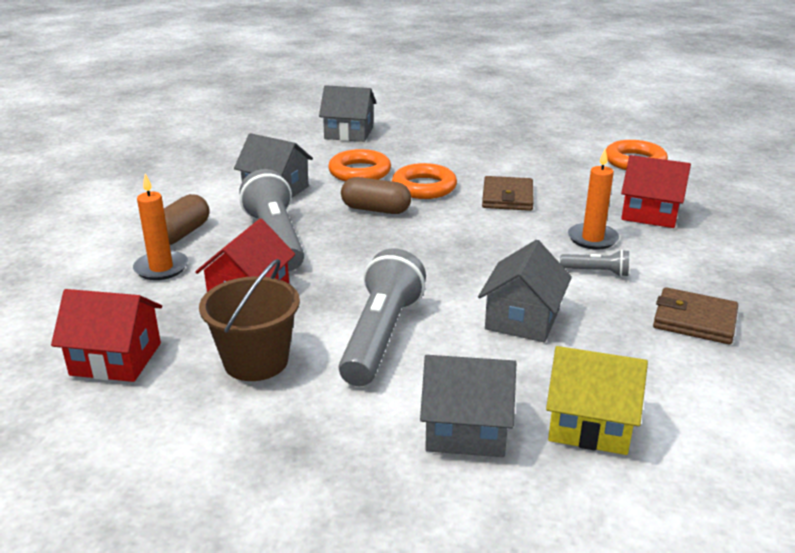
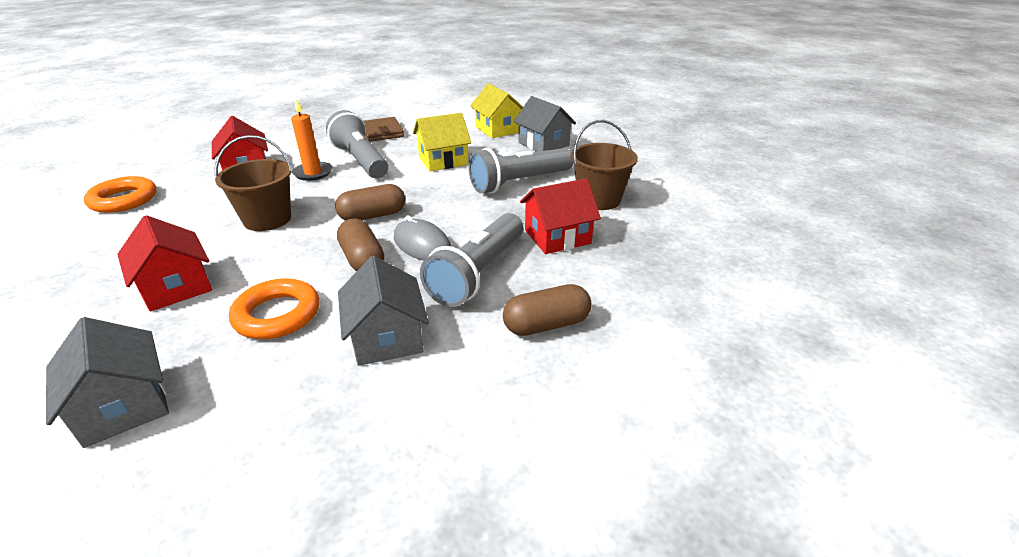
camera: 135 degrees left, 5 degrees up
(116, 359) = (681, 235): red house -> red house (176, 286)
(161, 268) = (598, 292): orange candle -> none
(355, 236) = (422, 245): none -> grey mouse
(424, 187) = (283, 261): orange ring -> none
(441, 235) = (373, 216): none -> brown capsule
(507, 197) = (267, 219): brown wallet -> brown bucket
(522, 319) = (443, 161): grey house -> yellow house
(596, 272) = (360, 160): grey flashlight -> grey flashlight, size x2.13

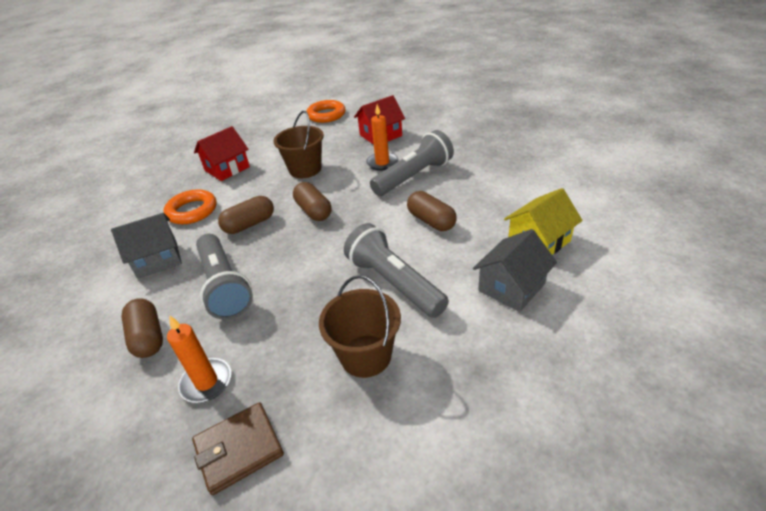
camera: 85 degrees right, 5 degrees up
(124, 406) = (132, 193): grey house -> none
(382, 132) = (484, 169): brown wallet -> brown wallet (239, 449)
(422, 245) = (269, 247): grey mouse -> none
(443, 161) = (431, 221): yellow house -> brown capsule
(478, 273) = (224, 286): grey flashlight -> grey flashlight turned 135 degrees counterclockwise
(557, 237) = (281, 328): red house -> none
(618, 276) = (206, 382): none -> orange candle

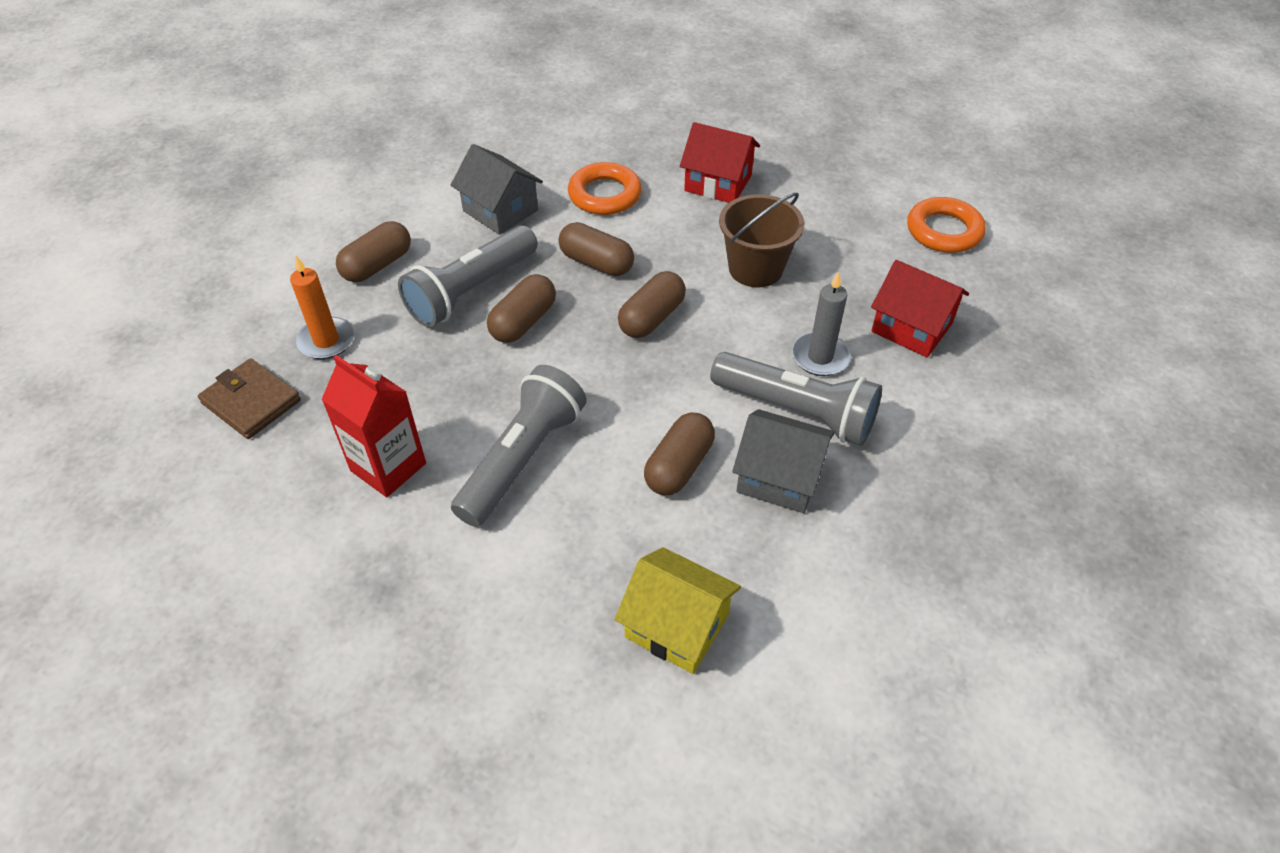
camera: 65 degrees right, 10 degrees up
(275, 264) = (523, 322): none -> brown capsule
(365, 356) = (388, 467): brown bucket -> red carton
(382, 163) = (820, 357): orange candle -> grey candle
(511, 287) = (552, 603): grey house -> grey house (779, 477)

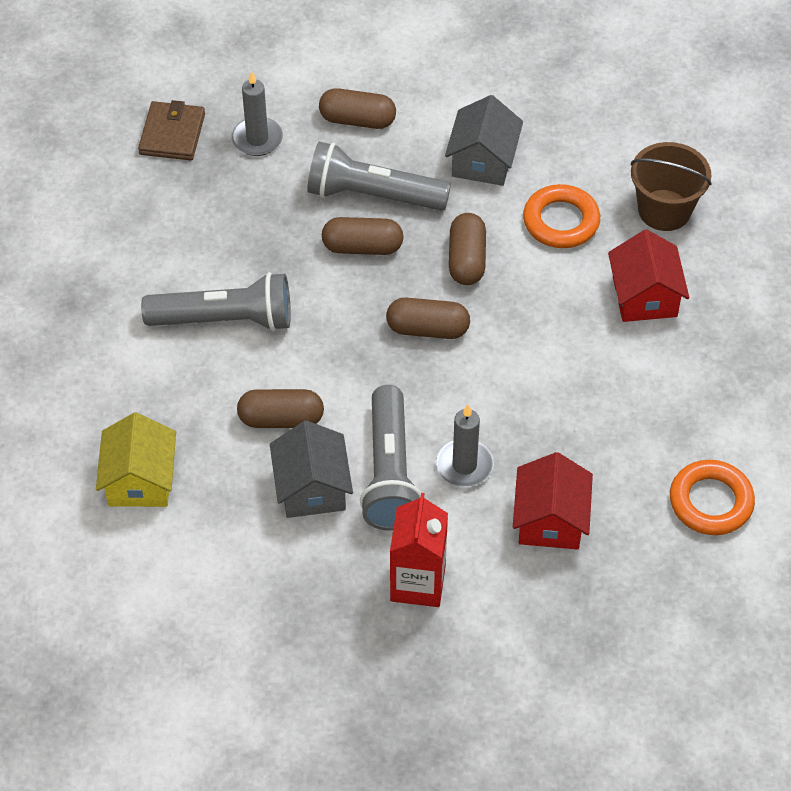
camera: 60 degrees right, 5 degrees up
(326, 341) = (257, 139): orange candle -> grey candle
(388, 467) = (167, 246): red carton -> red carton (418, 583)
(755, 268) = (544, 375): brown bucket -> brown bucket (664, 210)

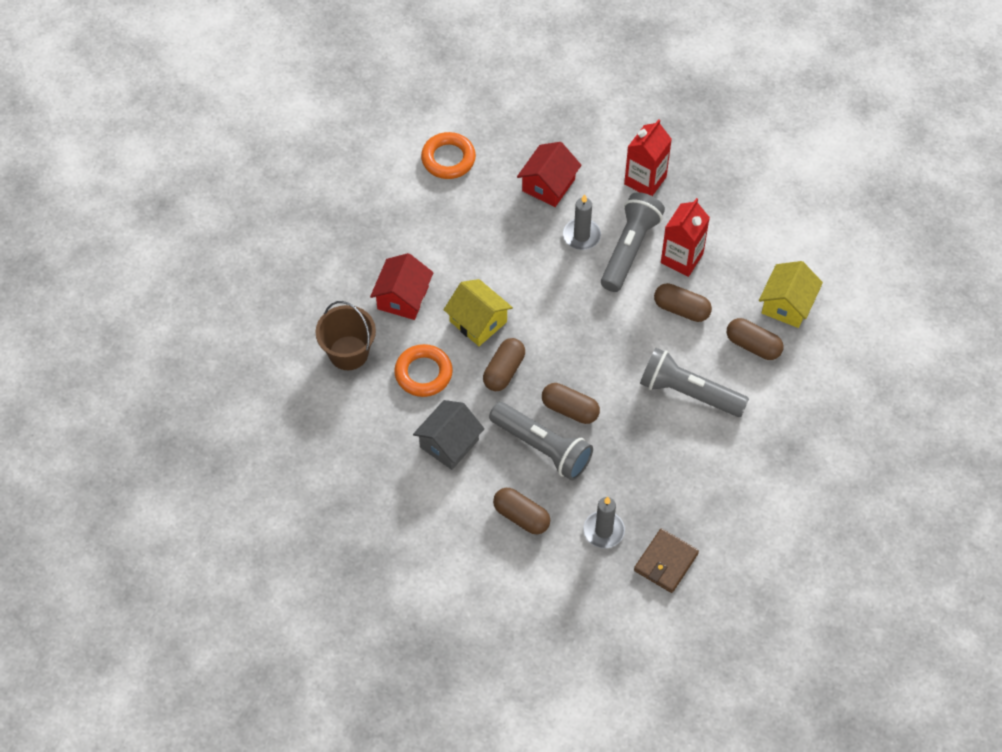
camera: 155 degrees left, 5 degrees up
(312, 488) = (681, 258): grey house -> red carton
(427, 329) = (557, 332): brown capsule -> brown capsule (753, 345)
(533, 304) = (478, 321): none -> yellow house

